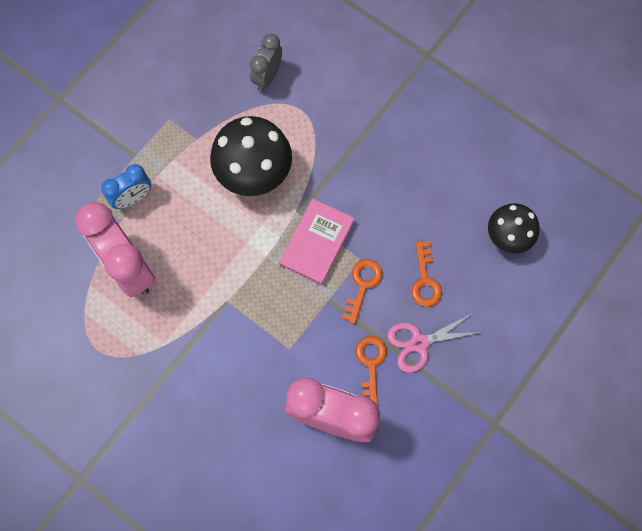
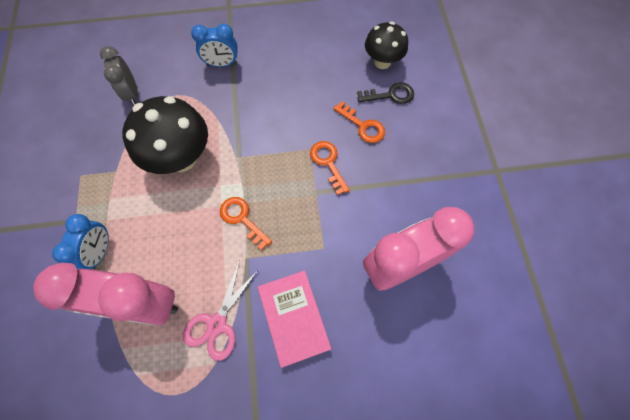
camera: 45 degrees left, 5 degrees down
(316, 243) = (270, 164): pink book -> pink book (293, 318)
(365, 112) = (222, 64): none -> blue clock
(370, 364) = (386, 206): orange key -> orange key (242, 219)
(419, 343) = (400, 165): pink scissors -> pink scissors (216, 324)
(480, 275) = (390, 95): none -> black key

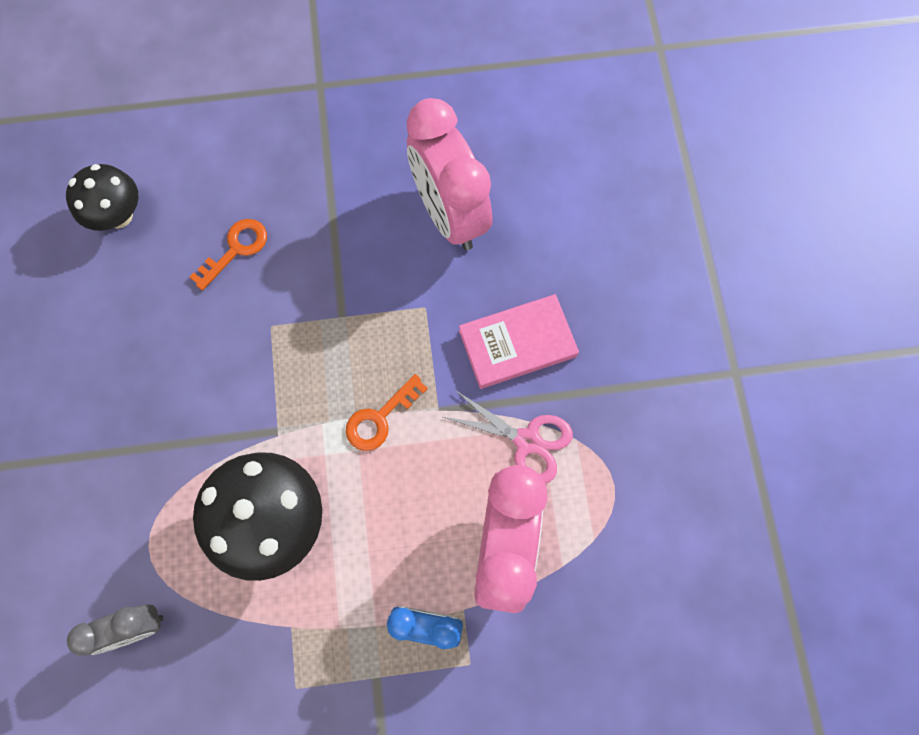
camera: 90 degrees left, 5 degrees up
(222, 64) = (90, 472): blue clock -> none
(328, 163) = (295, 299): orange key -> none
(390, 95) = (184, 207): black key -> none

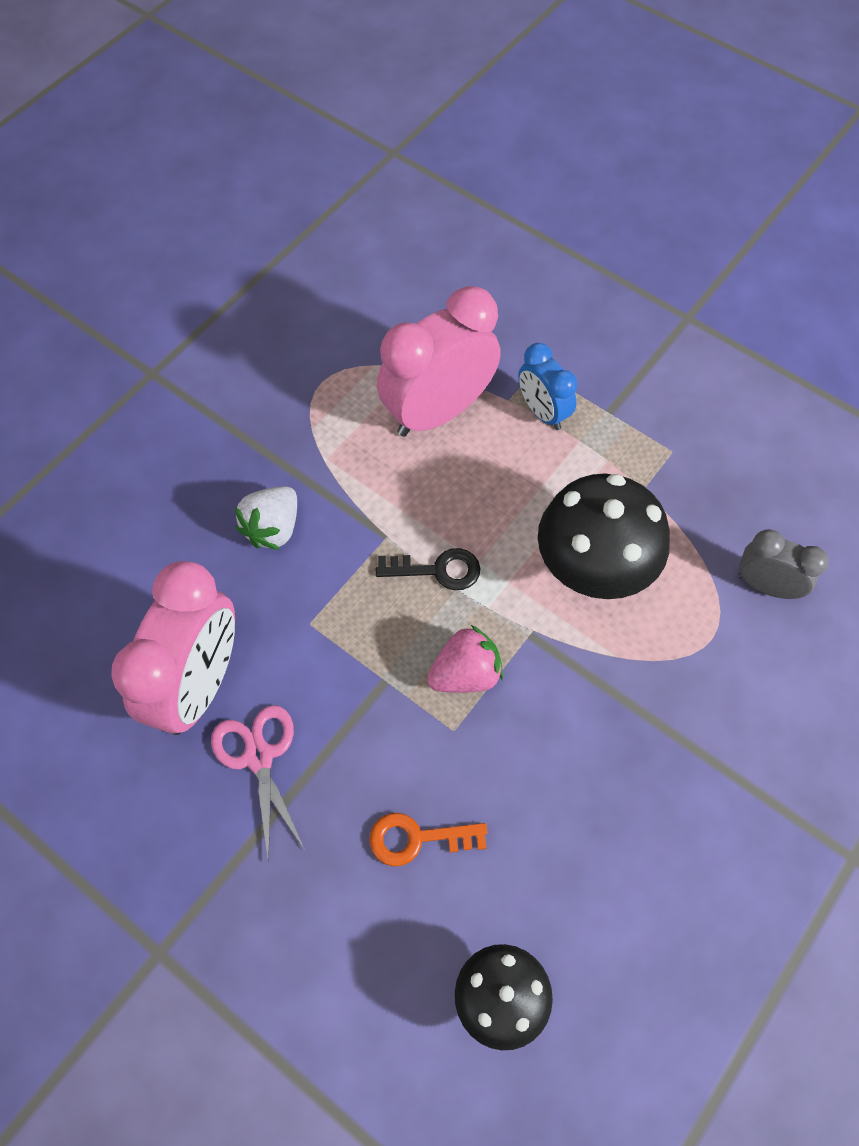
camera: 135 degrees left, 10 degrees down
(295, 366) = (465, 674): none -> pink strawberry
(380, 418) = (438, 570): orange key -> black key
(517, 344) = (273, 528): pink book -> white strawberry
(527, 441) = (347, 458): pink scissors -> pink scissors (259, 756)

